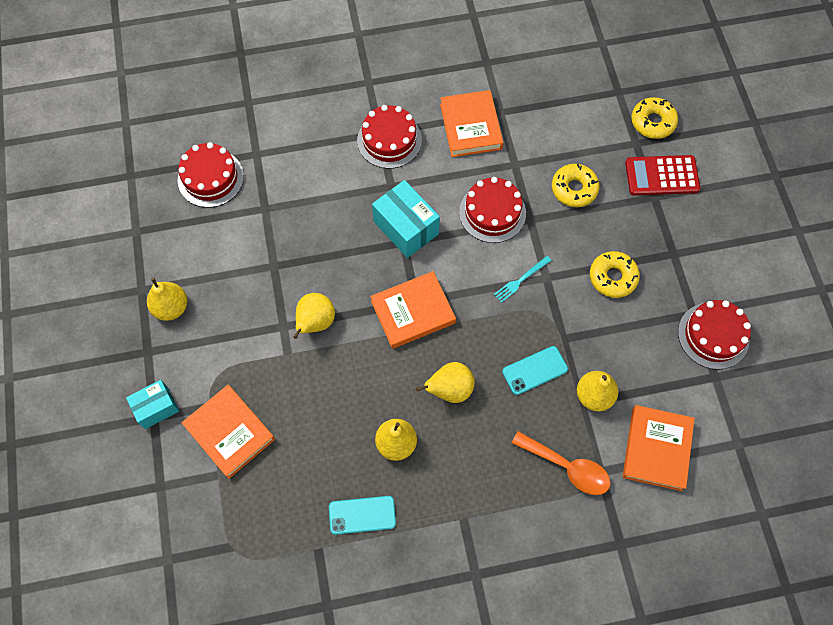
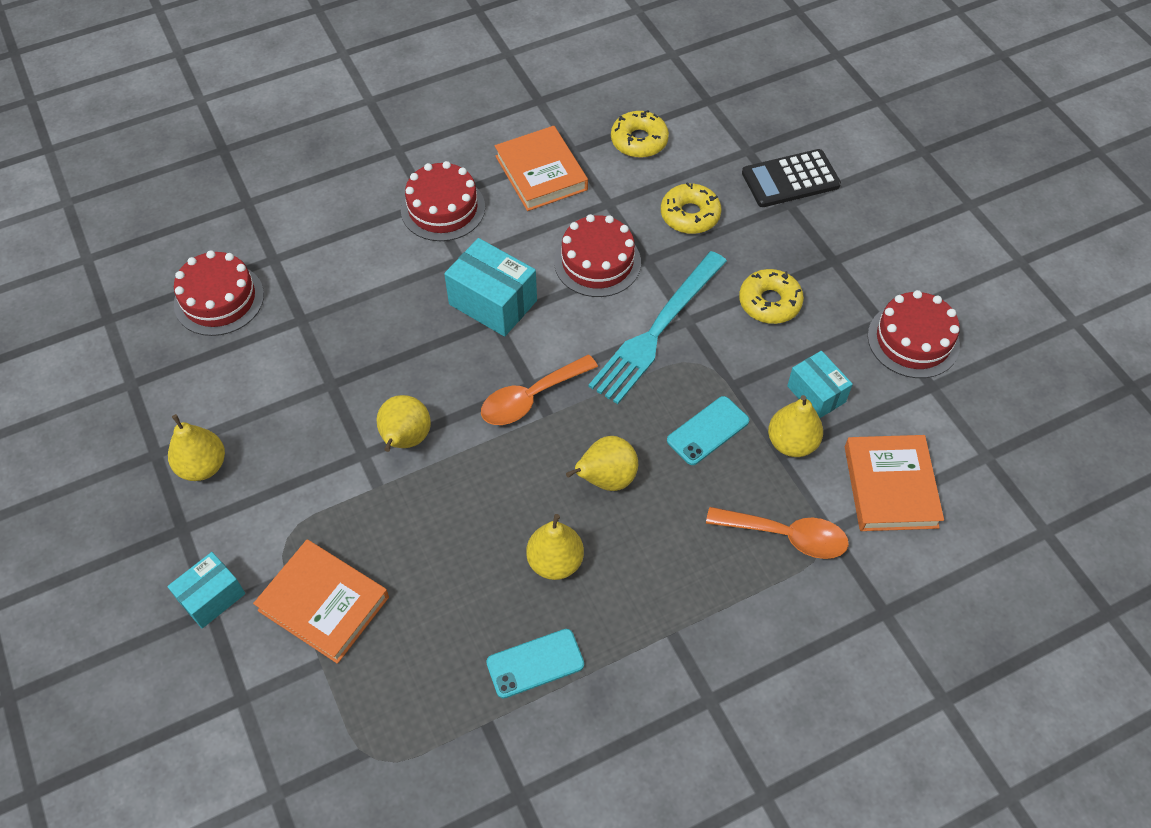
camera: 15 degrees left, 10 degrees down
(413, 312) = (530, 398): orange book -> orange spoon
(521, 280) = (657, 330): turquoise fork -> turquoise fork, size x2.30
(624, 361) = (816, 394): none -> turquoise box
(653, 122) = (760, 124): yellow donut -> yellow donut (639, 141)
(662, 176) = (790, 179): red calculator -> black calculator

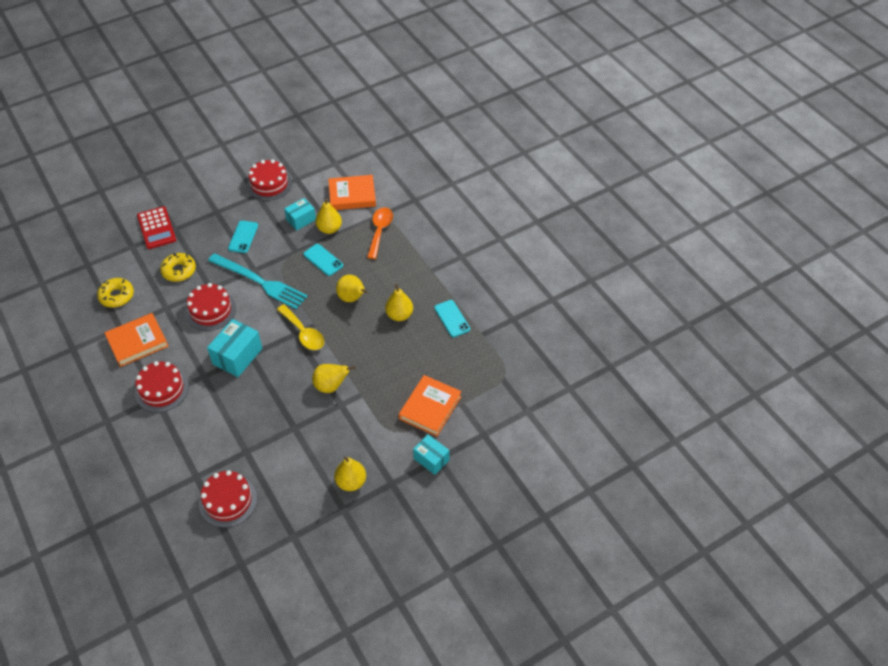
camera: 95 degrees left, 5 degrees down
(530, 398) = (303, 333): orange spoon -> yellow spoon
(769, 302) = (243, 237): yellow donut -> turquoise phone
(790, 179) = (156, 228): black calculator -> red calculator

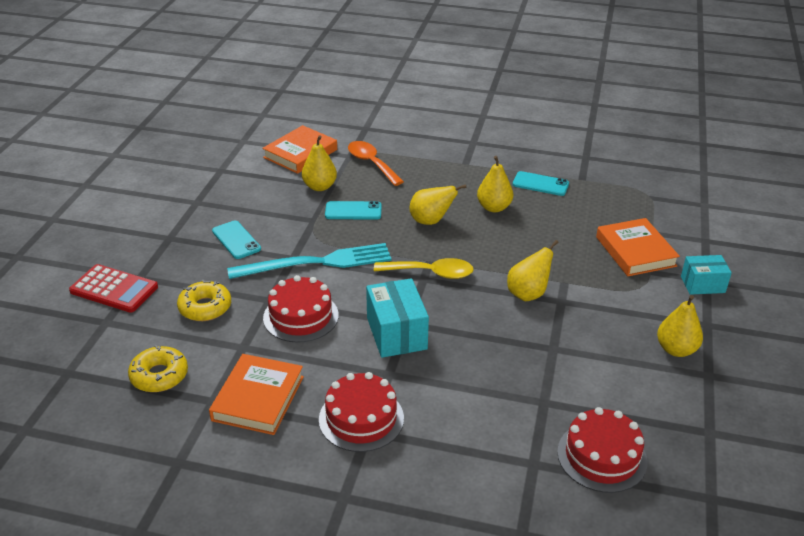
camera: 45 degrees left, 15 degrees down
(269, 184) = (196, 188): red cake -> none
(301, 220) = (278, 195): turquoise box -> none

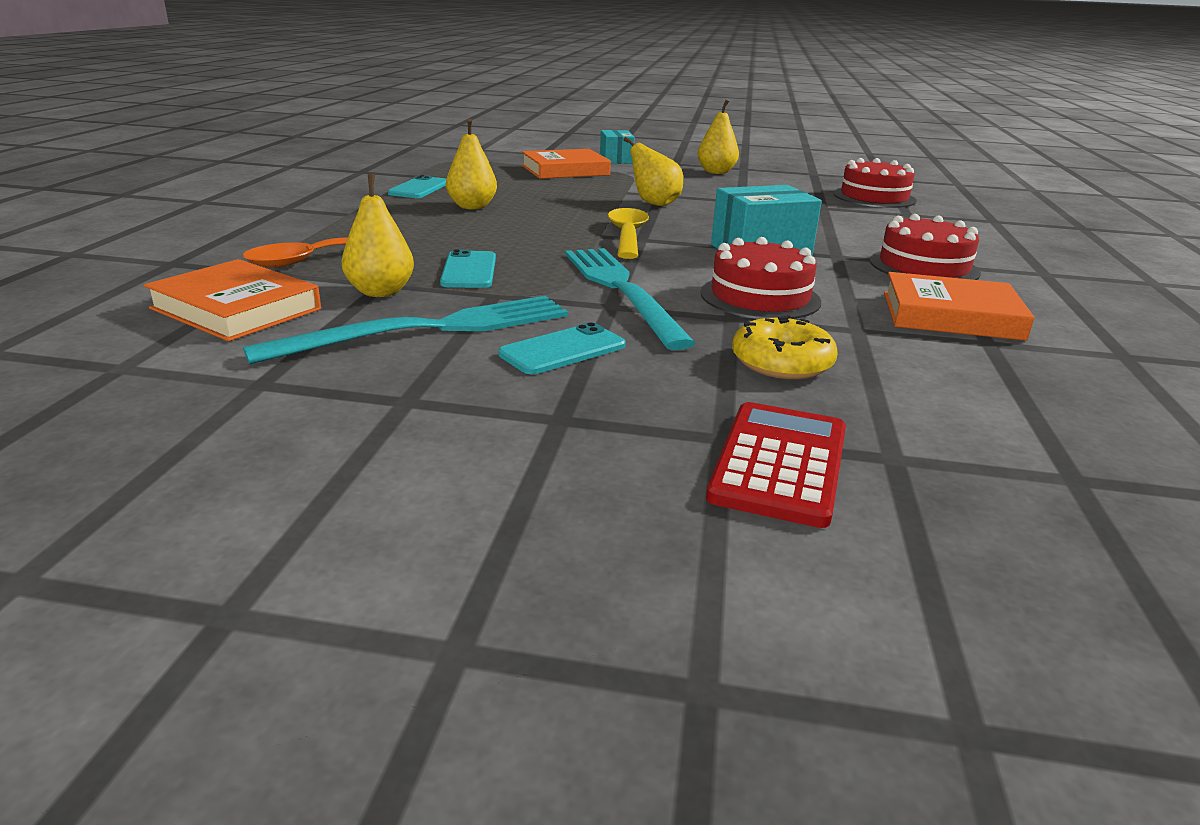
camera: 95 degrees left, 10 degrees down
(159, 375) = (982, 385): yellow donut -> none
(268, 203) = (429, 329): none -> turquoise fork
(431, 221) = (503, 232): yellow pear -> none

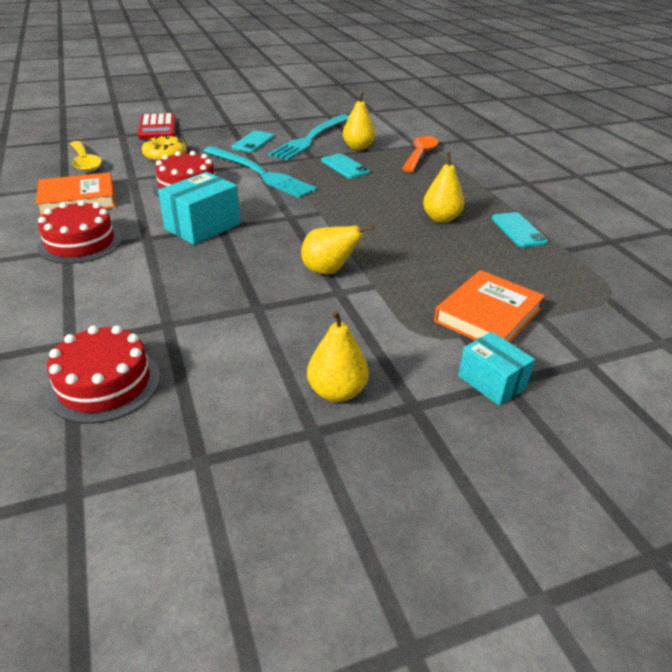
camera: 150 degrees right, 10 degrees up
(236, 309) = (390, 130): orange book -> none
(627, 235) = (302, 218): yellow spoon -> yellow spoon (85, 162)

